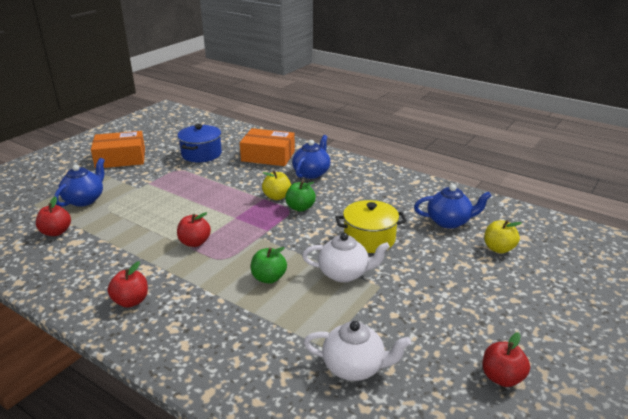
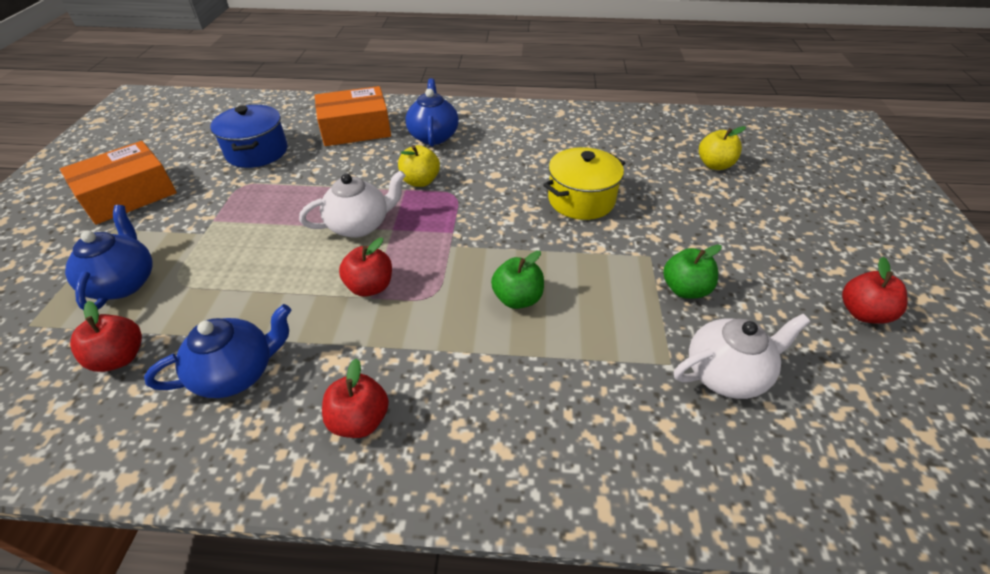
camera: 30 degrees left, 15 degrees up
(300, 208) = (464, 187): green apple -> green apple (685, 289)
(344, 273) = (597, 255): white teapot -> white teapot (359, 225)
(449, 222) = (640, 150): blue teapot -> blue teapot (237, 373)

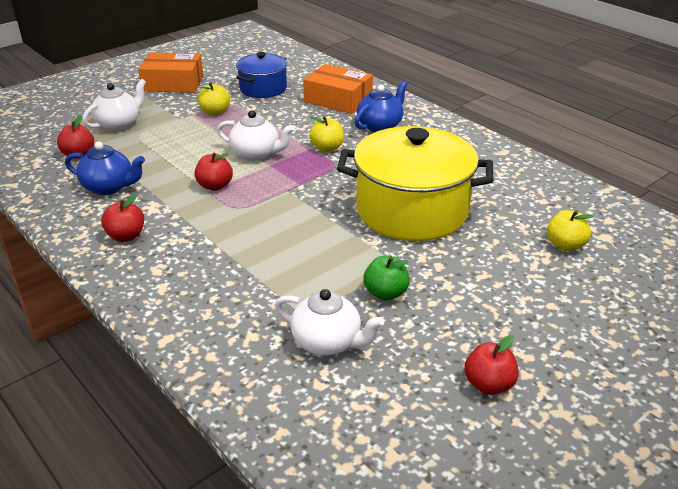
camera: 45 degrees right, 10 degrees down
(124, 283) = (119, 124): blue teapot -> white teapot
(239, 203) = (215, 112): none -> yellow apple
(517, 299) = (278, 236): green apple -> none
(581, 200) = (412, 210): yellow pot -> yellow pot, size x1.81

